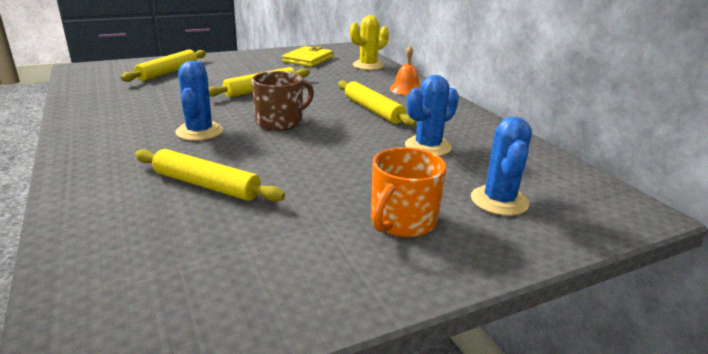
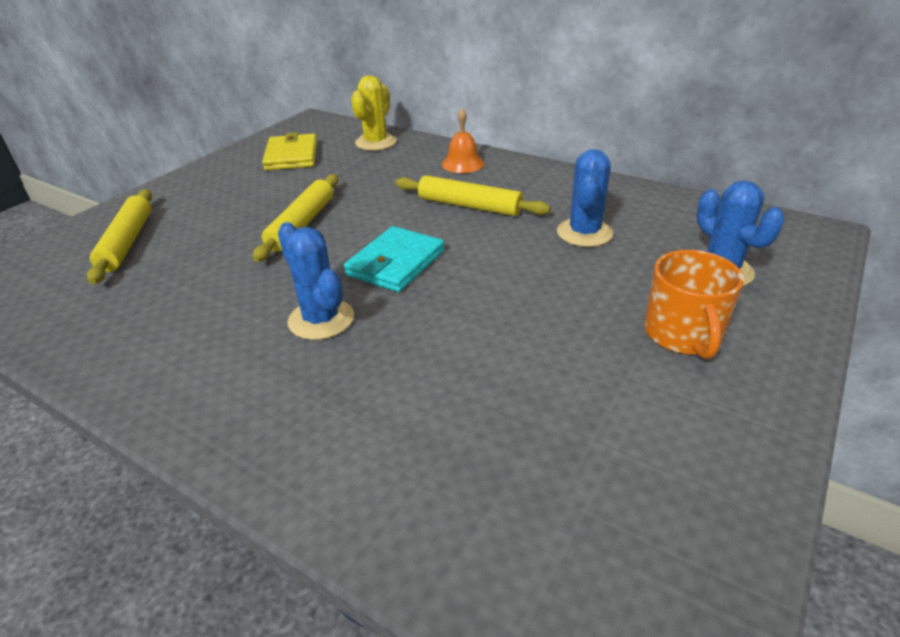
camera: 30 degrees left, 10 degrees up
(206, 185) = (446, 390): yellow rolling pin -> none
(280, 122) = (395, 263): brown mug -> turquoise wallet

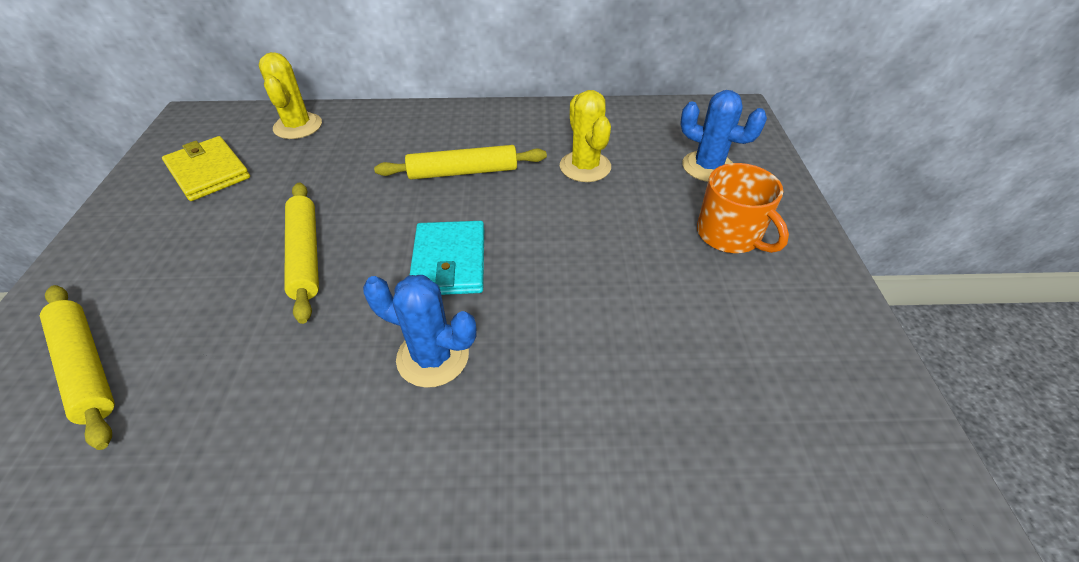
camera: 35 degrees left, 10 degrees up
(463, 164) = (415, 126): orange bell -> none
(584, 233) = (585, 167): blue cactus -> yellow cactus

